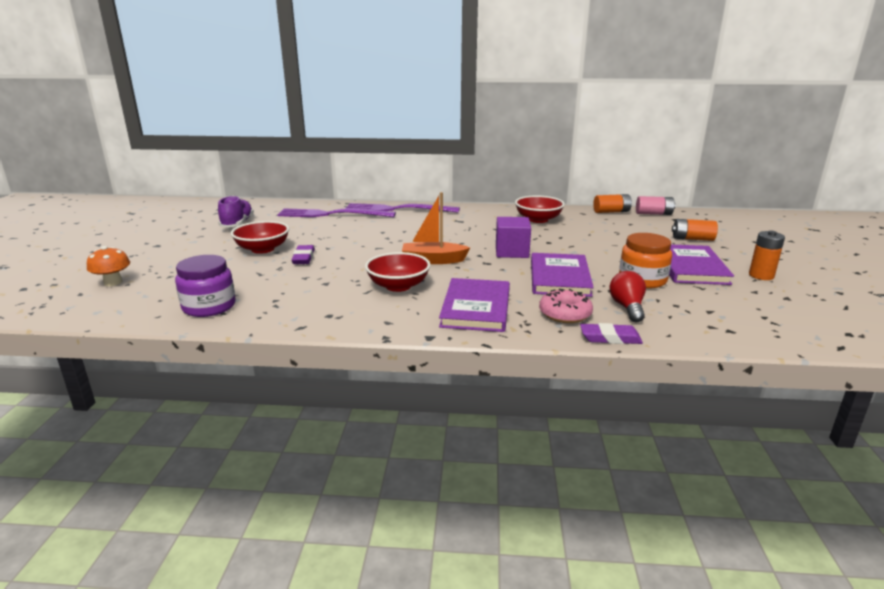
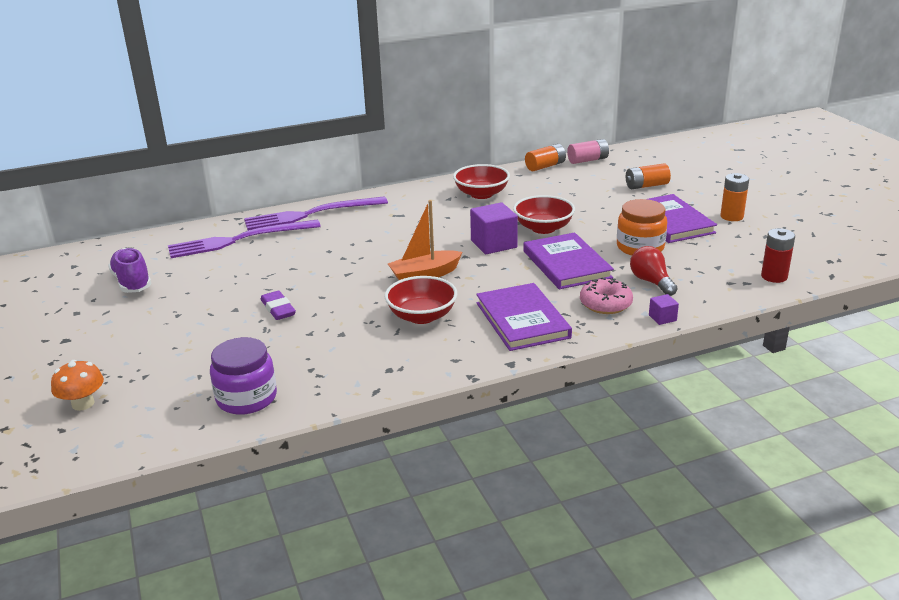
camera: 25 degrees left, 5 degrees up
(262, 249) = (213, 310): red bowl -> red bowl (543, 228)
(610, 338) = (662, 318): purple eraser -> purple cube
(767, 332) = (774, 276): none -> red battery

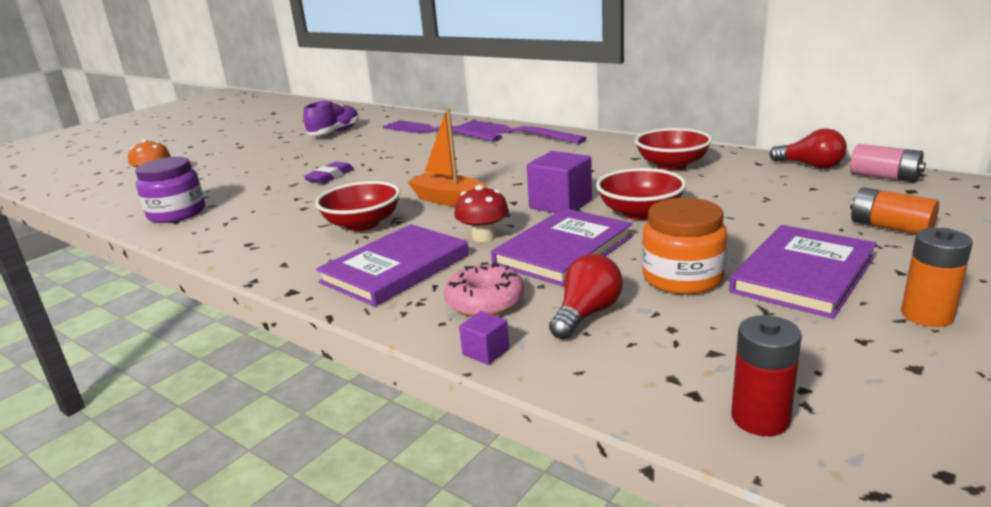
camera: 60 degrees right, 5 degrees down
(511, 281) = (483, 237): none -> red mushroom
(545, 166) = (810, 166): orange battery -> red light bulb

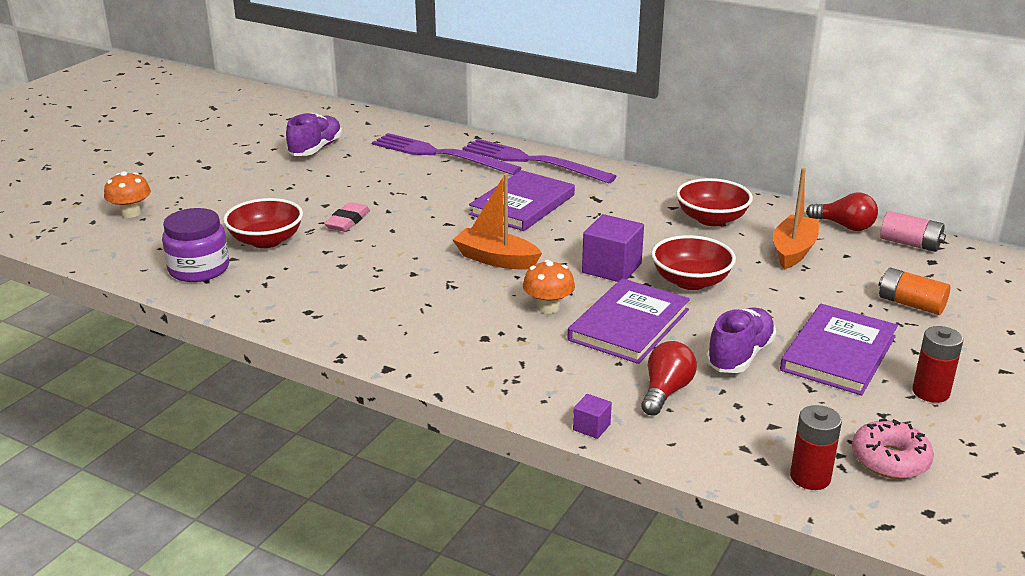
camera: 10 degrees left, 5 degrees up
(330, 177) = (348, 221): purple eraser -> pink eraser
(362, 224) = (418, 289): red bowl -> red bowl (266, 241)
(395, 268) = (477, 343): purple book -> purple book (522, 205)
(483, 237) = (548, 307): red mushroom -> orange mushroom
(485, 302) = (574, 380): pink donut -> pink donut (890, 460)
(682, 278) = (739, 355): orange jar -> purple shoe
(754, 186) = (793, 251): none -> orange boat
(927, 315) = (930, 392): orange battery -> red battery

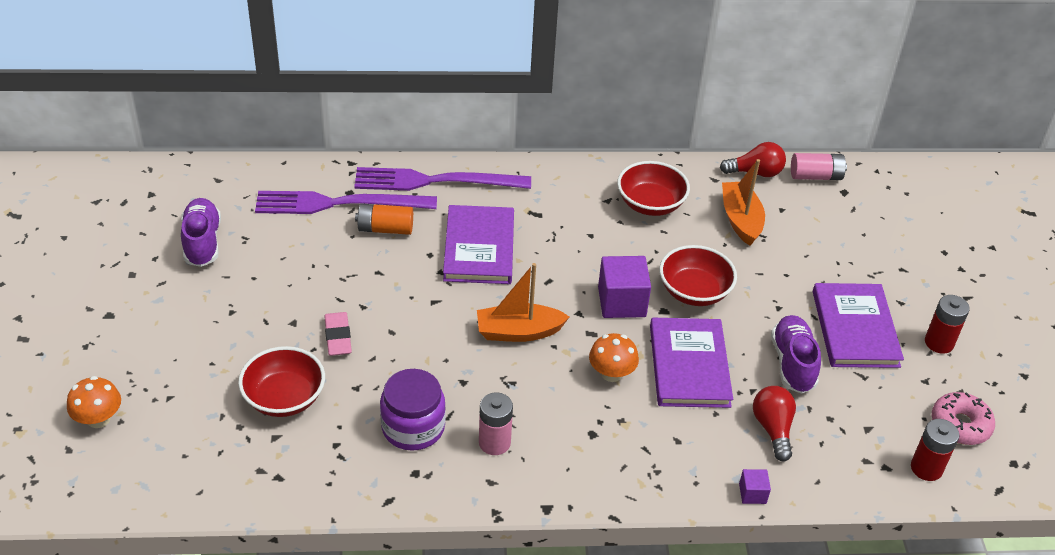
camera: 35 degrees left, 15 degrees up
(199, 269) = (256, 466): purple jar -> purple jar (413, 427)
(393, 315) = (494, 443): none -> pink battery
(910, 304) = (863, 250): orange battery -> orange battery (385, 229)

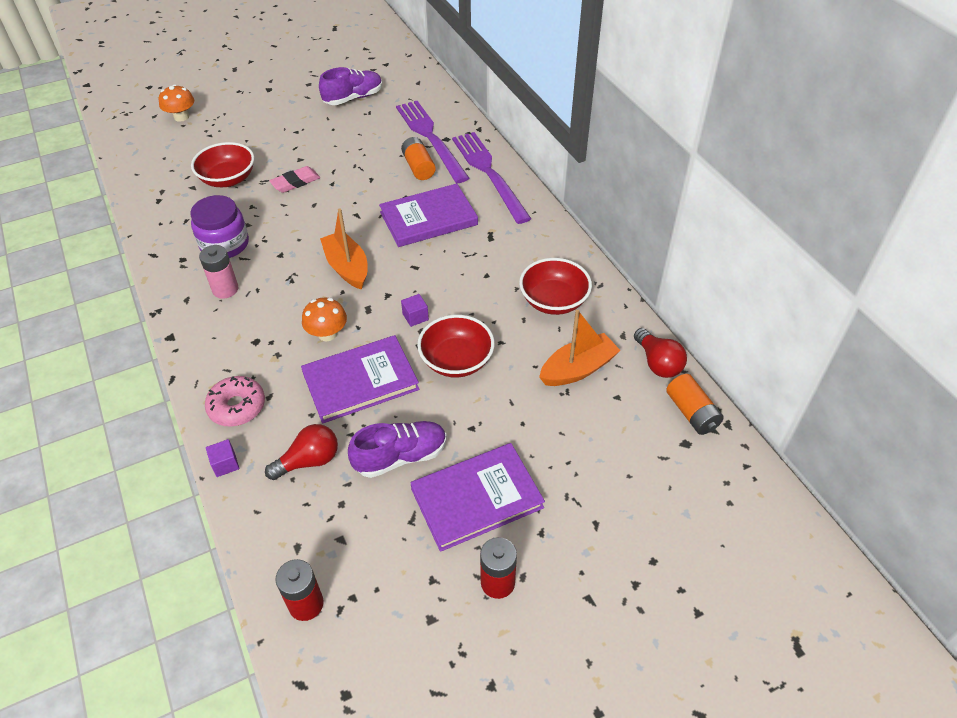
camera: 70 degrees right, 5 degrees up
(622, 302) = (415, 317): purple cube -> purple cube, size x0.49
(816, 176) = (692, 413): pink battery -> orange battery
(960, 425) = (381, 627): pink donut -> pink donut (237, 407)

